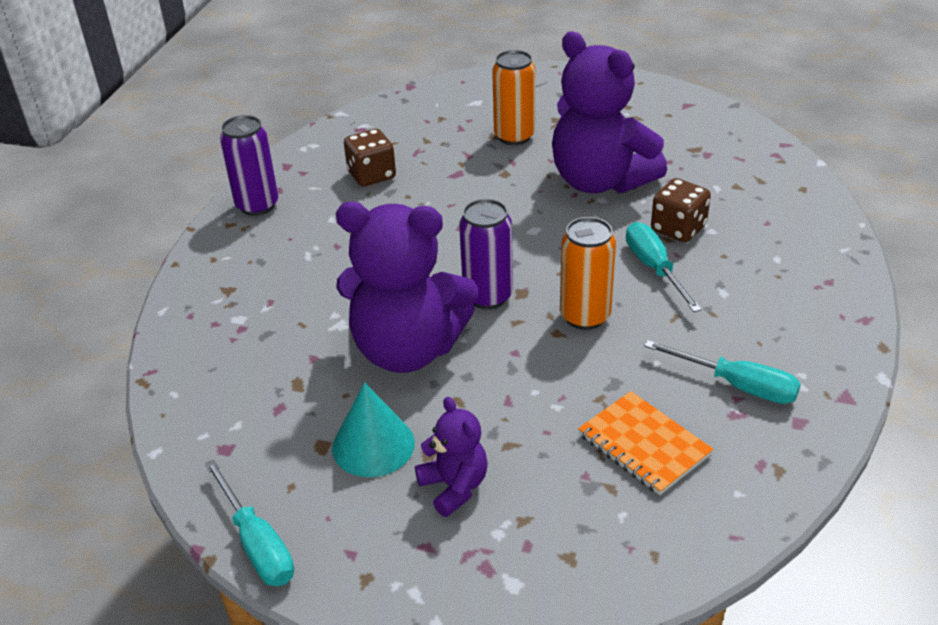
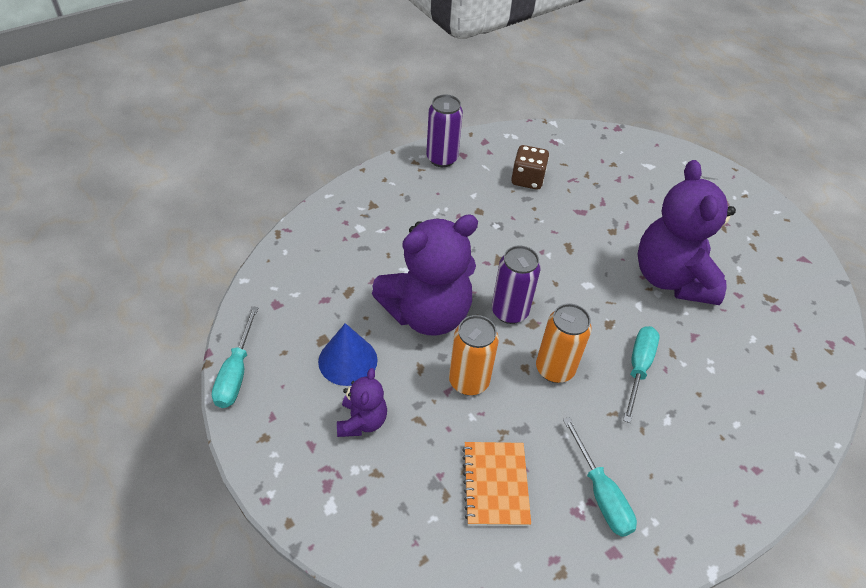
camera: 35 degrees right, 10 degrees up
(373, 445) = (348, 360): turquoise cone -> blue cone
(407, 349) = (427, 313): purple teddy bear -> purple teddy bear turned 75 degrees counterclockwise
(514, 136) = (648, 207): orange can -> orange can (469, 381)
(678, 228) = (688, 351): brown dice -> none

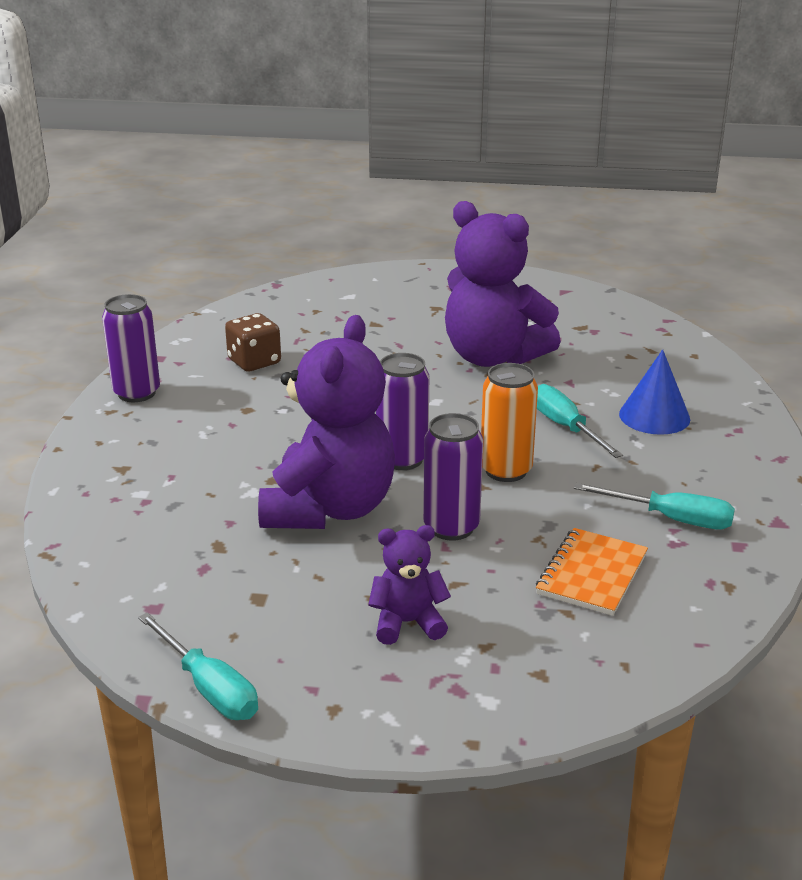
camera: 45 degrees left, 20 degrees down
(348, 360) = (313, 593): blue cone -> blue cone (654, 416)
(362, 421) = (407, 623): purple teddy bear -> purple teddy bear turned 60 degrees counterclockwise
(469, 381) = (451, 527): orange can -> purple can
(495, 484) = (591, 574): orange notebook -> orange notebook turned 75 degrees clockwise

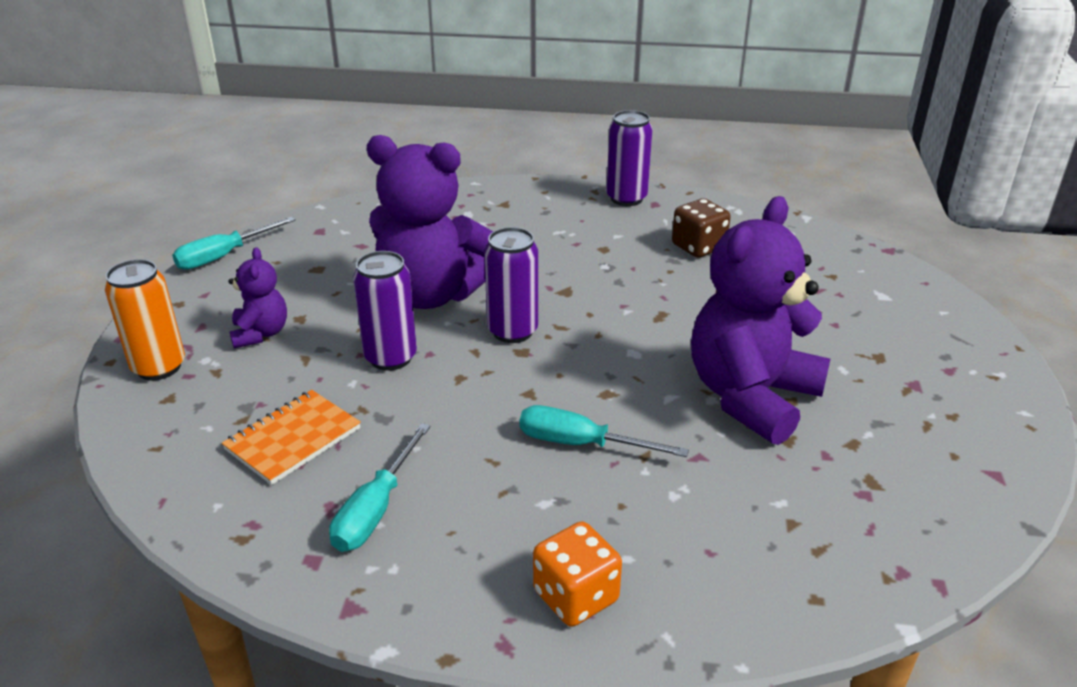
camera: 90 degrees right, 5 degrees up
(506, 470) = (487, 394): orange can -> orange can (159, 367)
(565, 427) = (581, 444): turquoise screwdriver -> turquoise screwdriver turned 135 degrees counterclockwise
(591, 574) = (293, 439): orange notebook -> orange notebook turned 75 degrees counterclockwise
(654, 416) = (614, 526): blue cone -> none
(727, 432) = (575, 596): none -> orange dice

